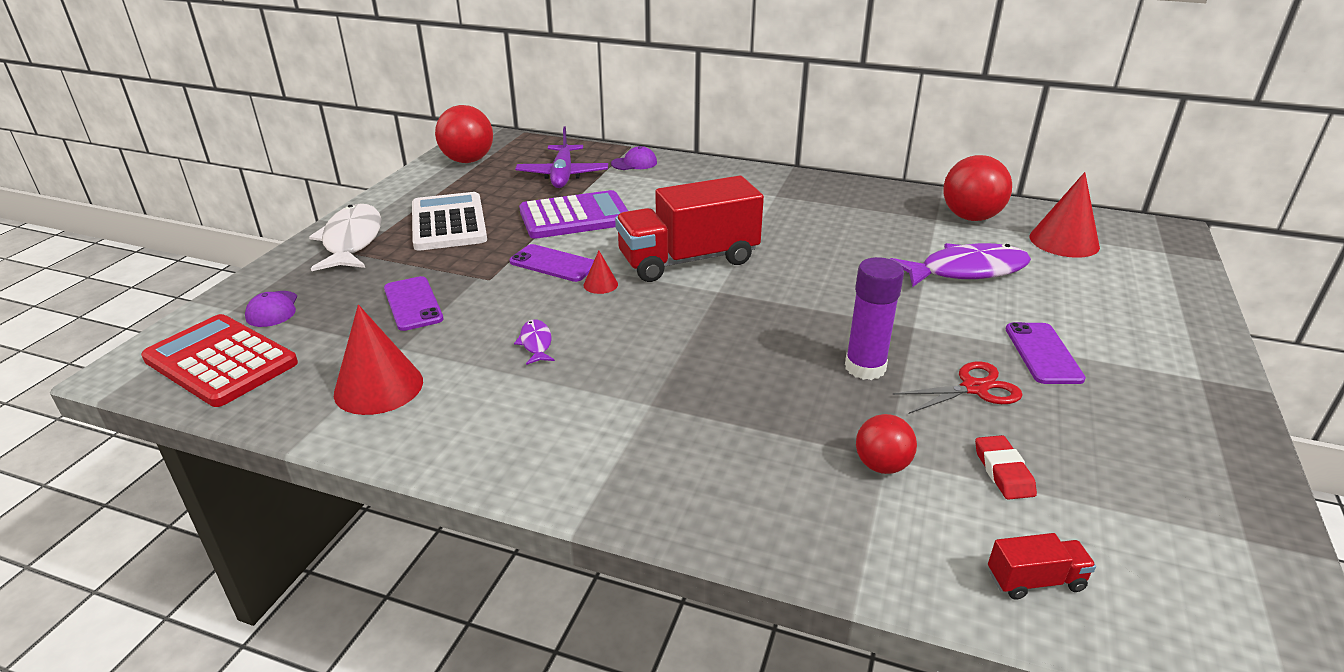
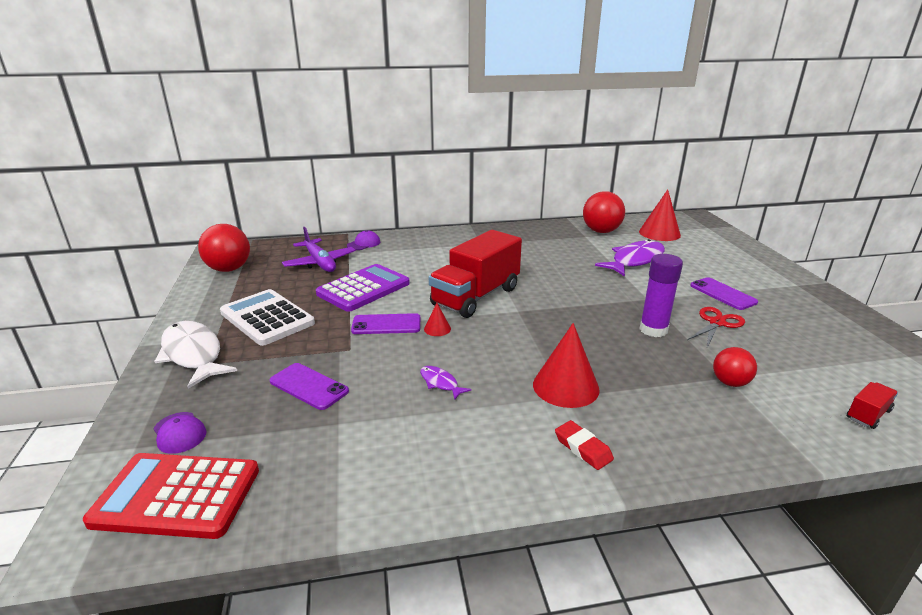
camera: 30 degrees left, 5 degrees down
(378, 387) = (356, 460): red cone -> red cone (565, 386)
(1003, 471) = (784, 362): red eraser -> red eraser (583, 448)

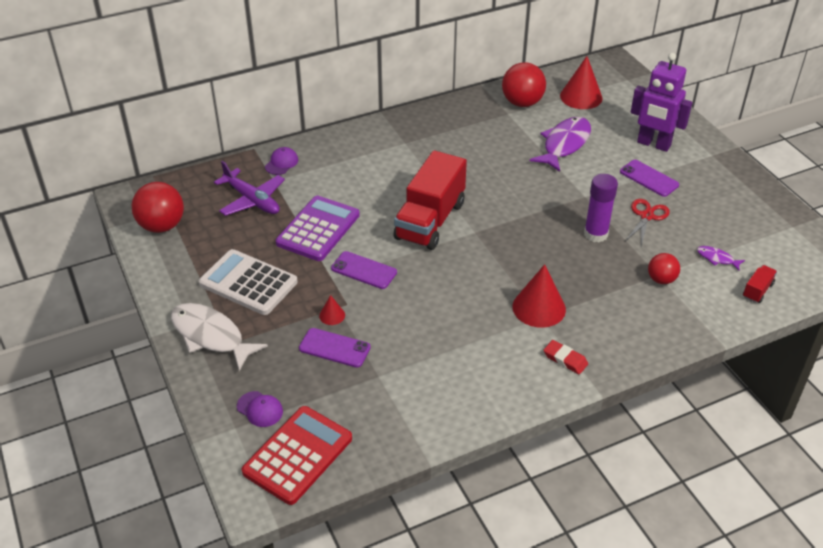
camera: 15 degrees left, 15 degrees up
(177, 496) = (297, 455): red calculator -> red calculator turned 135 degrees clockwise
(386, 324) = (364, 270): purple phone -> purple phone turned 45 degrees clockwise
(437, 329) = (412, 267): red cone -> red cone (332, 315)
(440, 383) = (440, 324): purple fish -> purple fish (717, 259)
(730, 270) = (653, 144): none -> purple robot

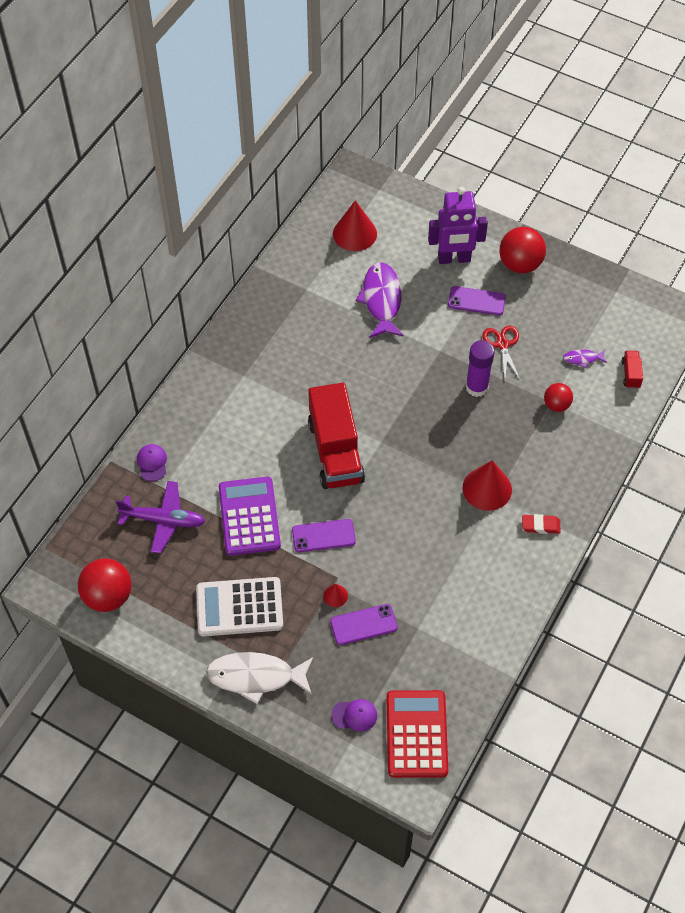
camera: 35 degrees left, 15 degrees up
(522, 103) = (309, 269): red ball -> red ball (520, 264)

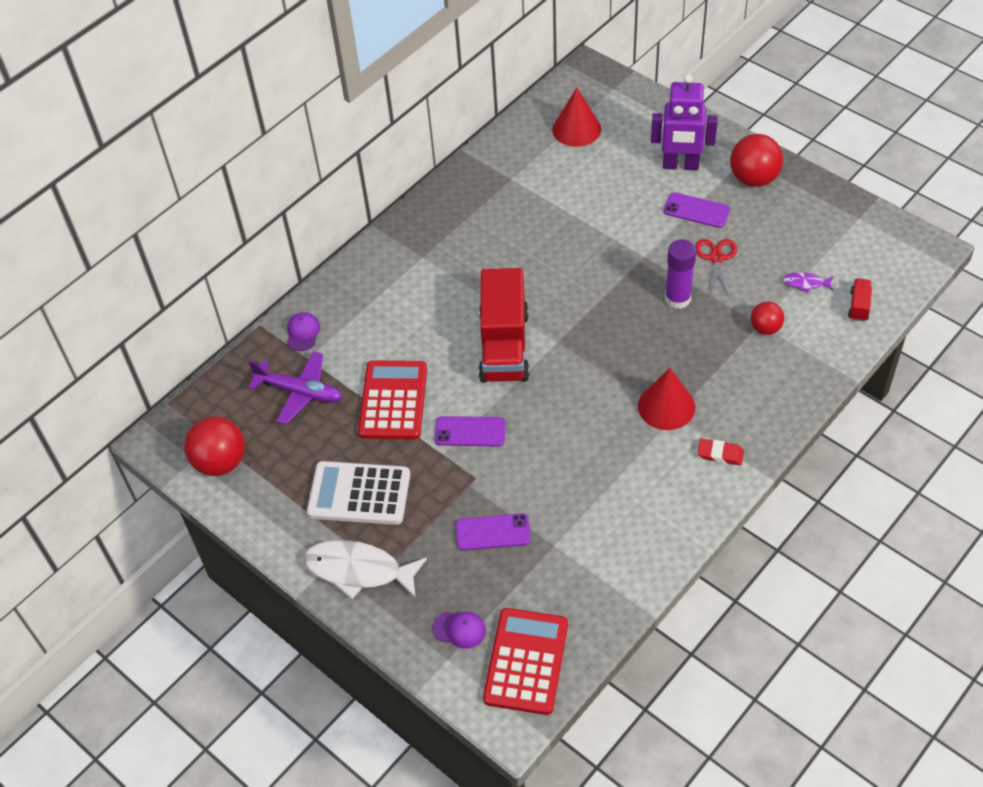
camera: 15 degrees right, 5 degrees down
(249, 516) = (393, 401): purple calculator -> red calculator
(335, 595) = (468, 496): red cone -> none
(381, 300) = (591, 198): purple fish -> none

